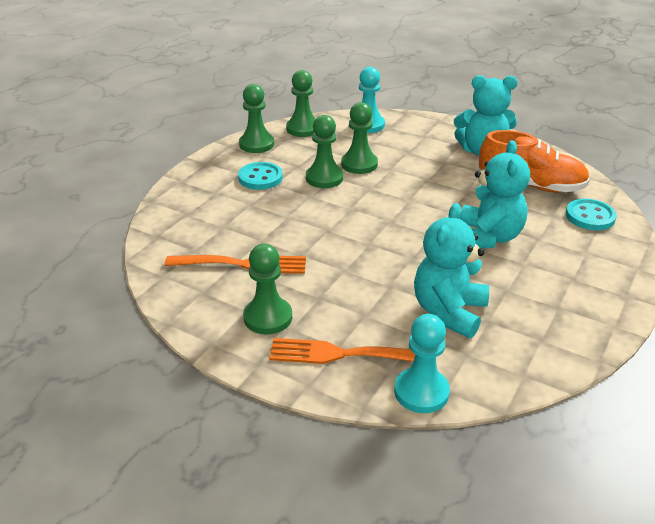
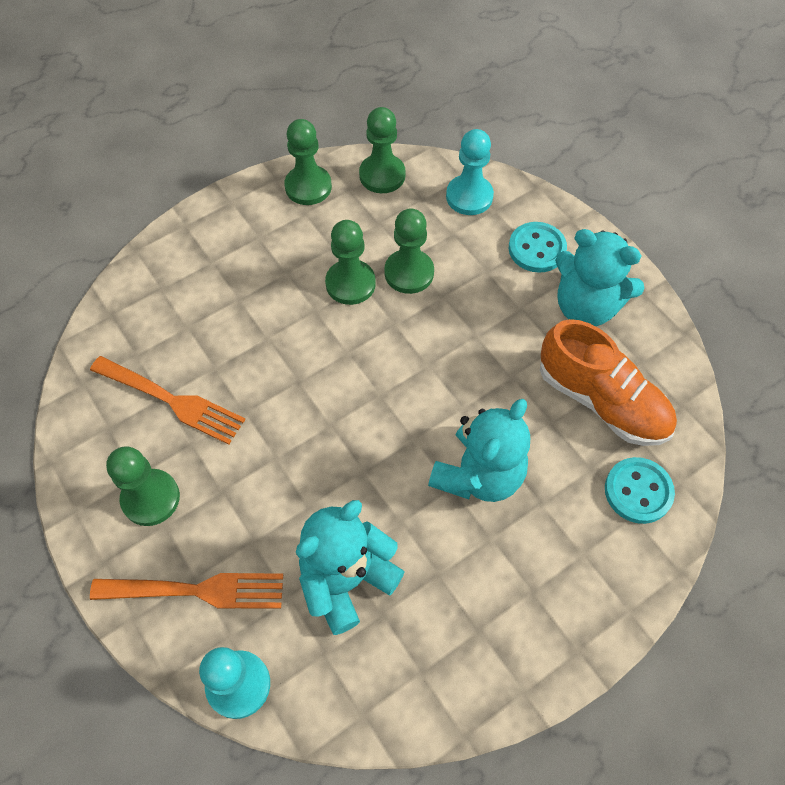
camera: 25 degrees right, 25 degrees up
(260, 178) = (276, 254): turquoise button -> turquoise button (537, 249)
(344, 354) = (195, 591): orange fork -> orange fork turned 150 degrees clockwise

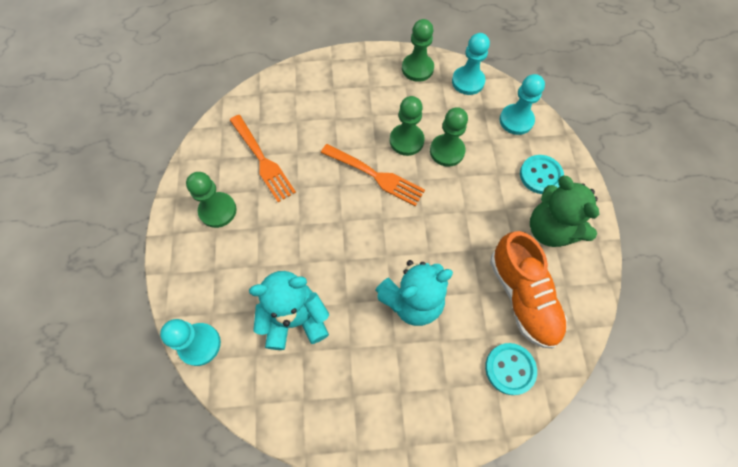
camera: 30 degrees right, 5 degrees up
(195, 591) = (209, 277): orange fork -> orange fork (374, 175)
(382, 175) = (468, 81): green pawn -> turquoise pawn
(586, 306) = (550, 229): turquoise teddy bear -> green teddy bear

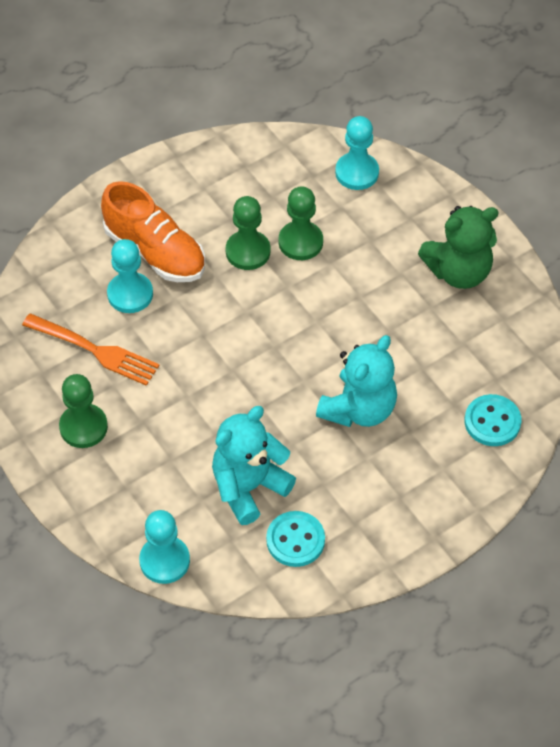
camera: 30 degrees left, 10 degrees down
(374, 175) = (236, 305): orange fork -> none
(417, 68) = (207, 163): green pawn -> none
(468, 81) = (276, 152): turquoise pawn -> turquoise pawn (130, 294)
(522, 296) = (467, 350): orange shoe -> orange shoe (155, 252)
(540, 175) = (417, 220): turquoise button -> turquoise button (295, 540)
(550, 229) = (458, 271): green teddy bear -> green teddy bear turned 45 degrees counterclockwise

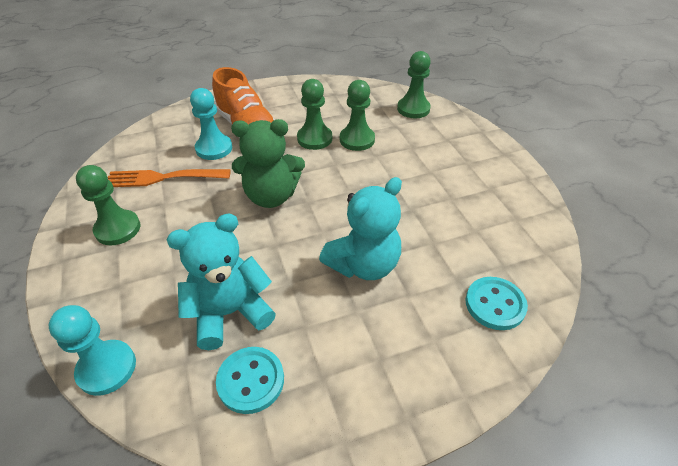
camera: 15 degrees right, 10 degrees down
(94, 350) = (164, 177): orange fork -> orange fork turned 135 degrees clockwise
(357, 172) = (413, 109): turquoise pawn -> green pawn
(458, 271) = (480, 178): green teddy bear -> green teddy bear (271, 196)

